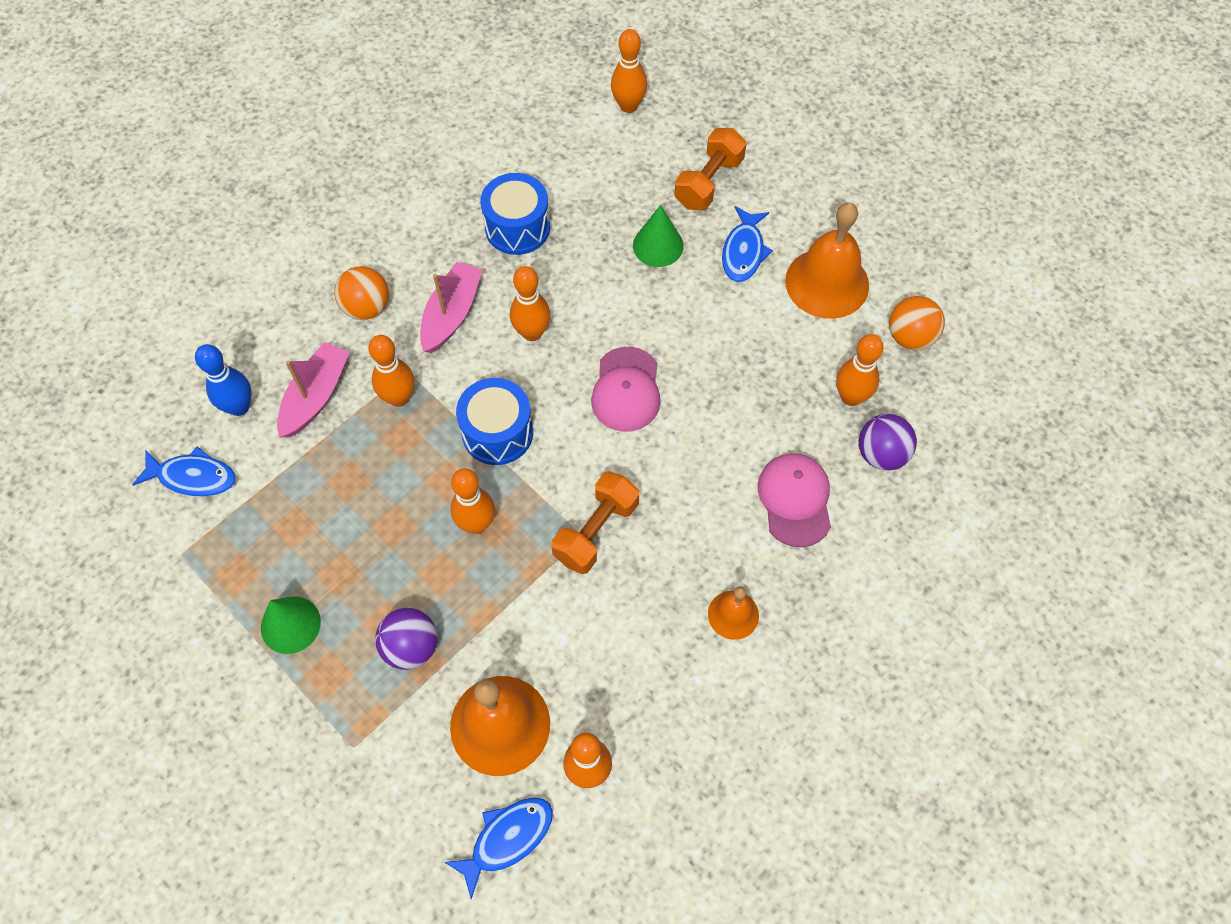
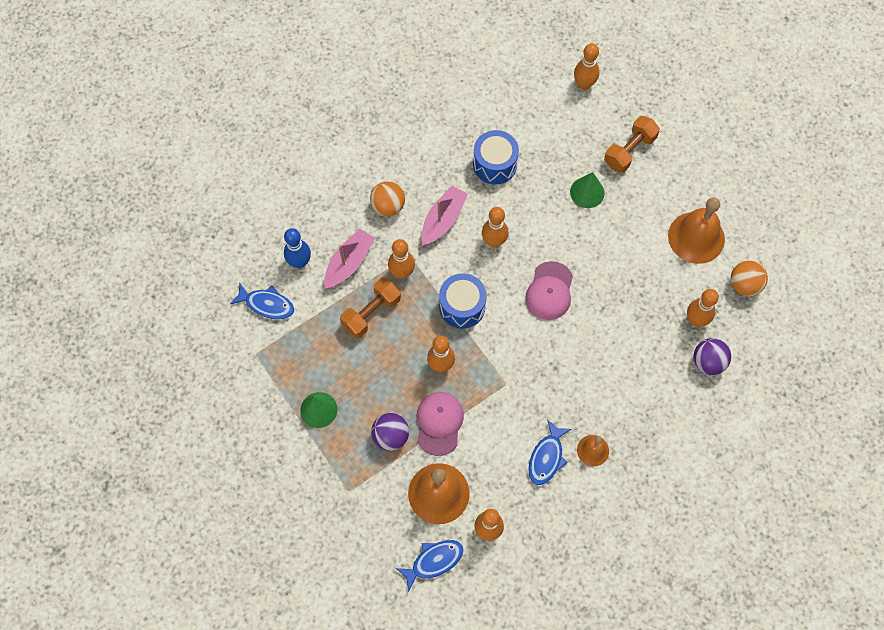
camera: 10 degrees right, 5 degrees up
(596, 531) = (515, 382): orange dumbbell -> orange dumbbell (371, 313)
(743, 252) = (644, 206): blue fish -> blue fish (546, 457)
(795, 500) = (646, 383): pink cap -> pink cap (439, 423)

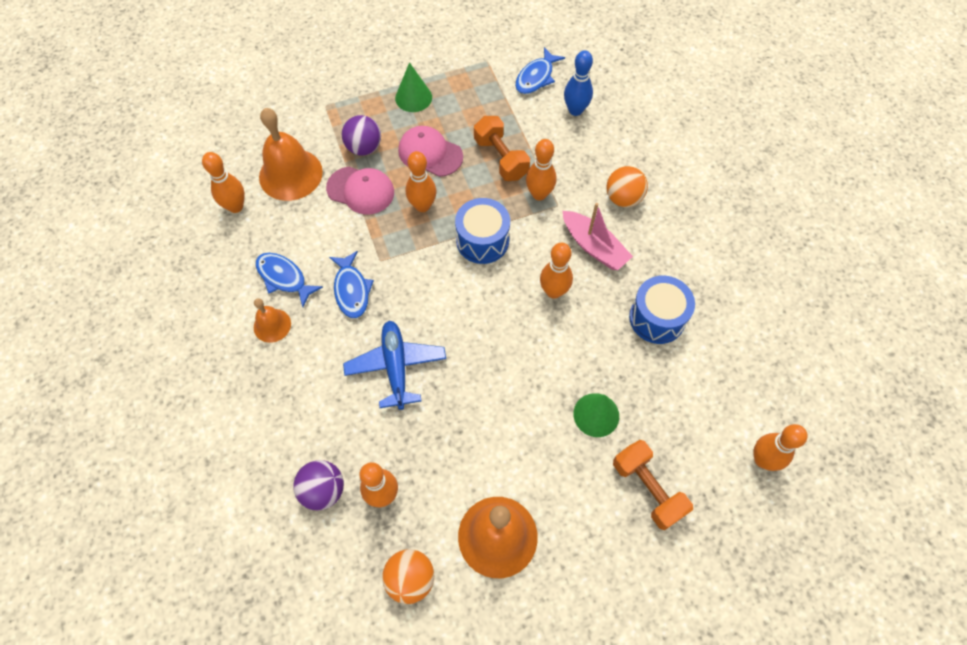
camera: 105 degrees right, 5 degrees down
(349, 263) = (563, 150): pink boat -> none
(434, 561) = (228, 156): blue fish -> blue fish (351, 290)
(549, 291) = (474, 333): pink cap -> pink cap (430, 153)
(596, 341) = (396, 366): none -> blue plane

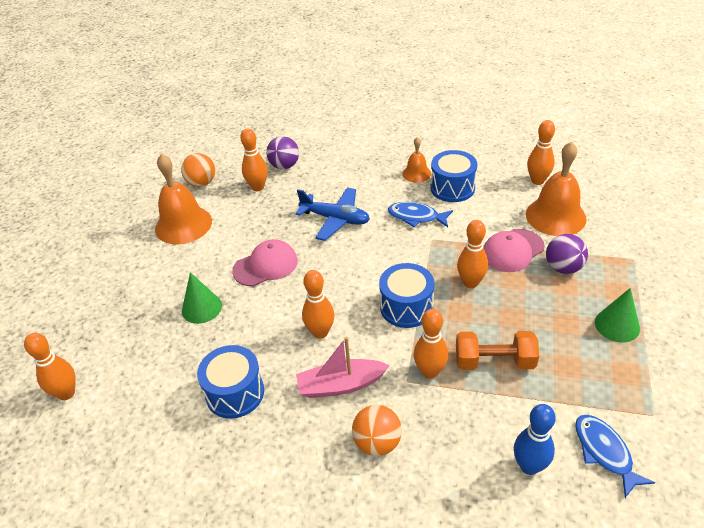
camera: 125 degrees right, 20 degrees down
(284, 278) = (452, 188): blue fish -> blue drum
(430, 153) = (531, 310): pink cap -> pink cap (266, 266)
(647, 489) = (127, 310): orange dumbbell -> none

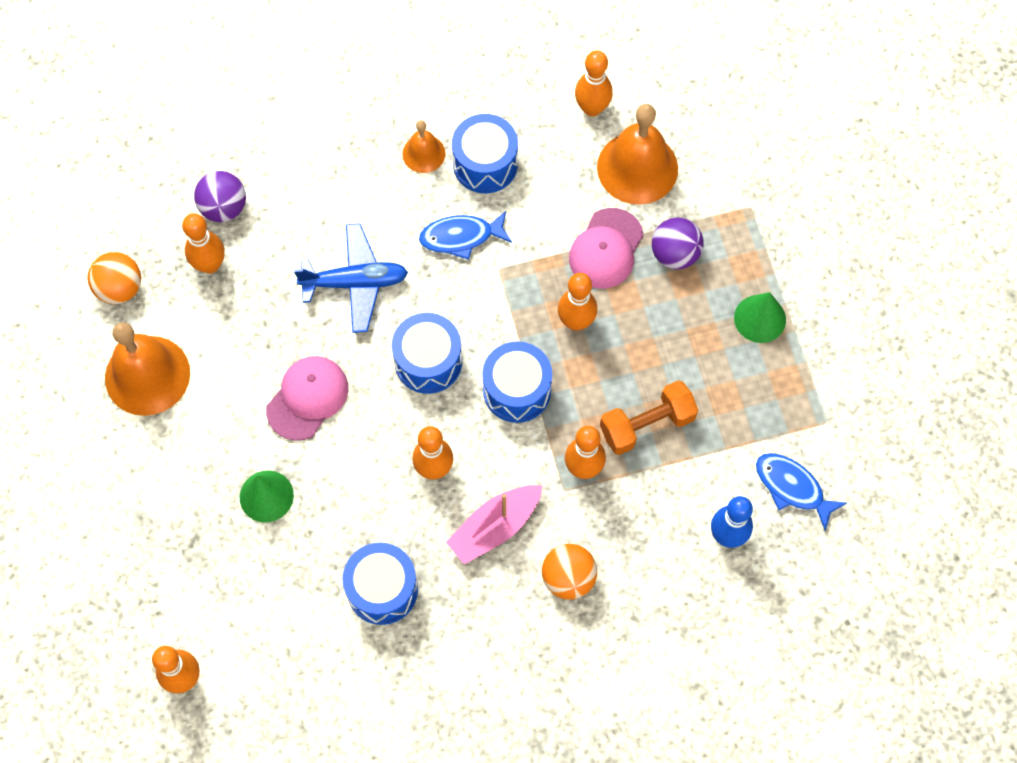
camera: 30 degrees left, 25 degrees up
(355, 272) = (428, 361): none -> blue drum

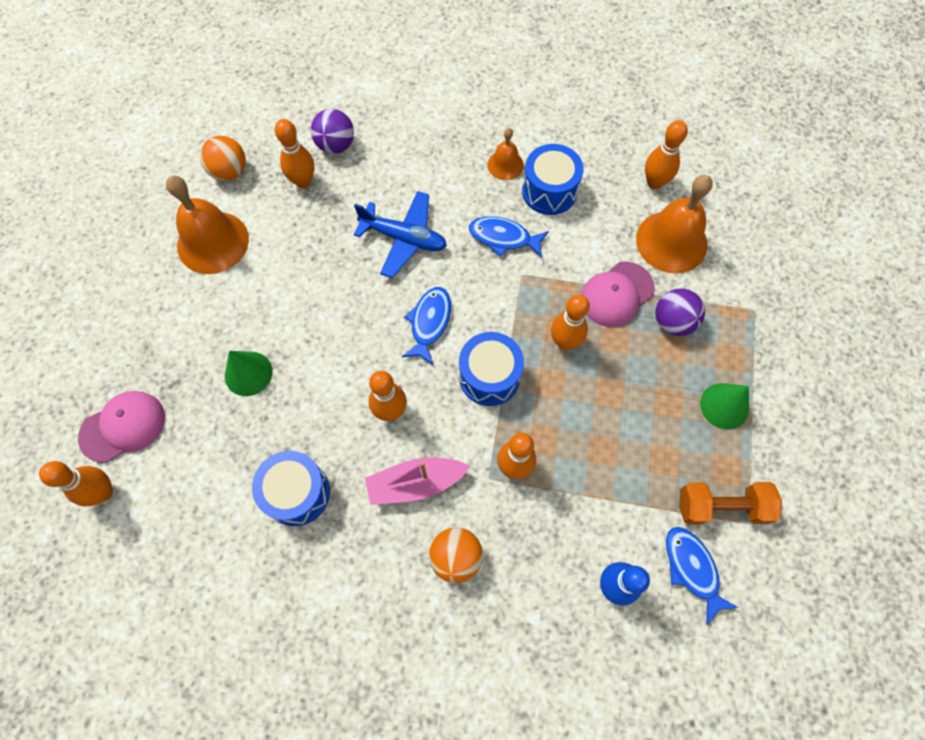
camera: 25 degrees right, 0 degrees up
(307, 398) = (321, 311): pink cap -> pink cap (123, 427)
(428, 361) = (429, 323): blue drum -> blue fish
(647, 424) = (585, 453): orange dumbbell -> orange dumbbell (721, 506)

